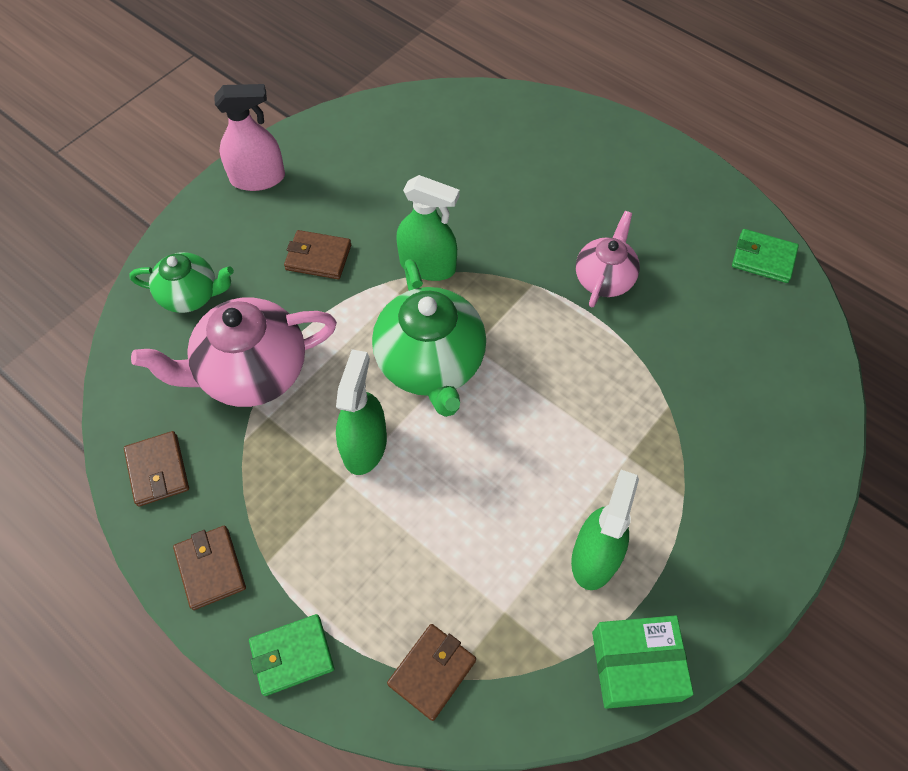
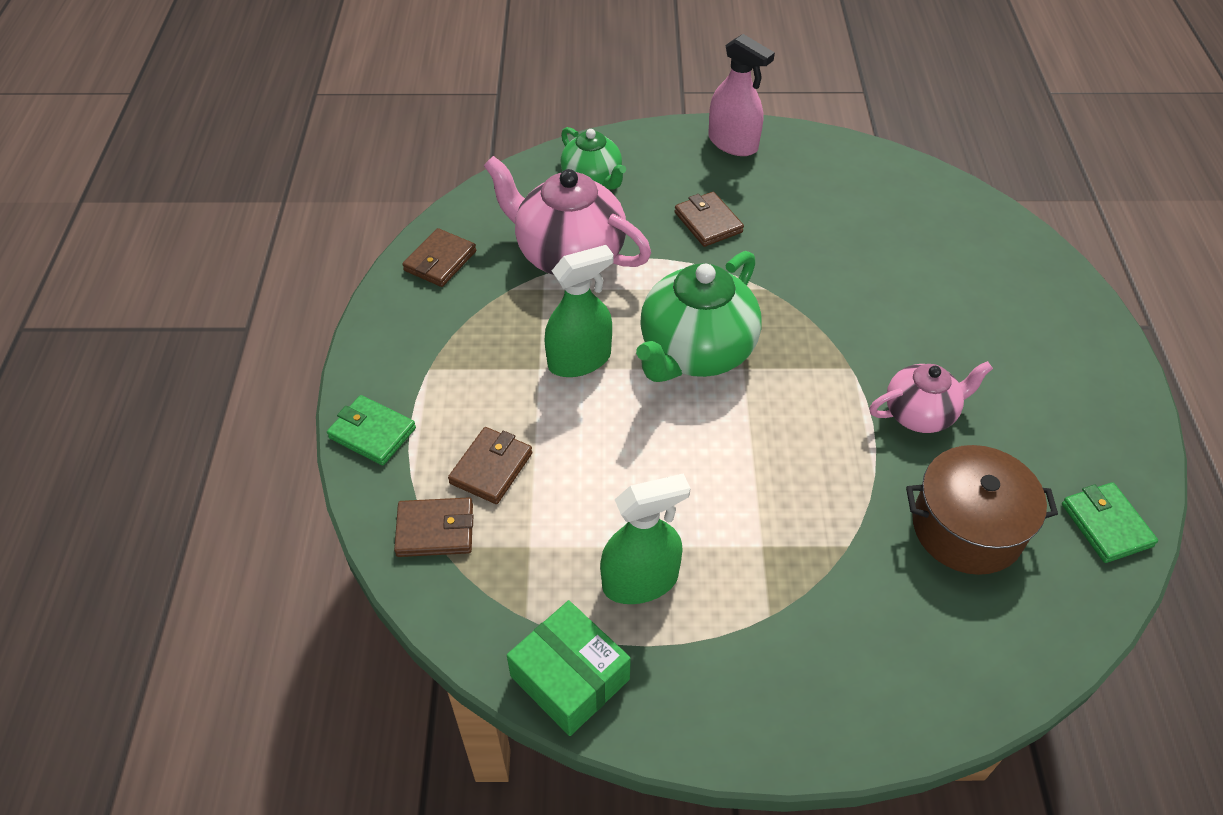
camera: 50 degrees right, 10 degrees down
(211, 568) = (395, 341): brown wallet -> brown wallet (491, 468)
(428, 266) = (782, 289): green spray bottle -> none
(708, 329) = (967, 528): none -> brown pot

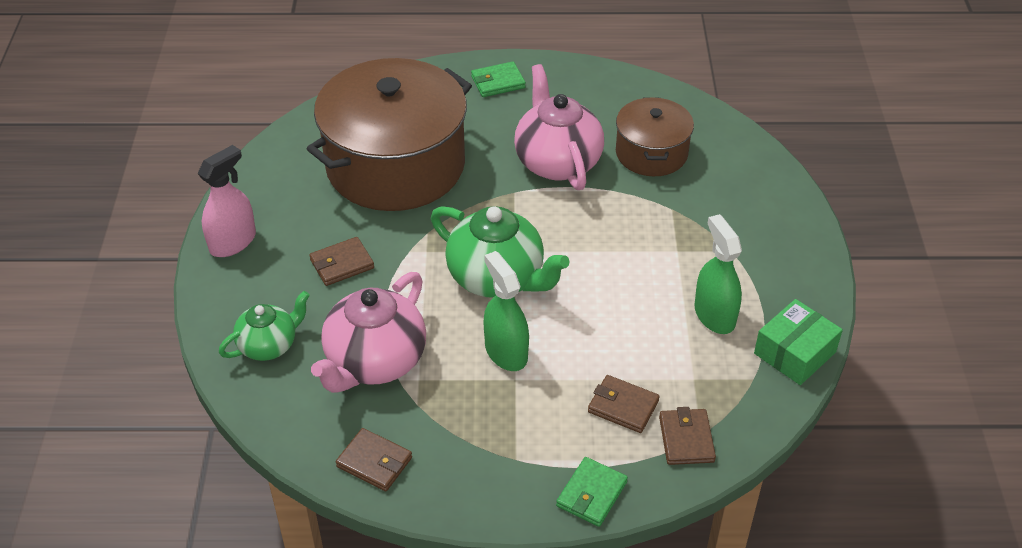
camera: 90 degrees left, 5 degrees down
(878, 256) = (395, 165): none -> brown pot
(920, 414) = (557, 162): pink teapot -> pink teapot, size x1.67
(1106, 525) = (643, 94): green wallet -> green wallet (498, 82)

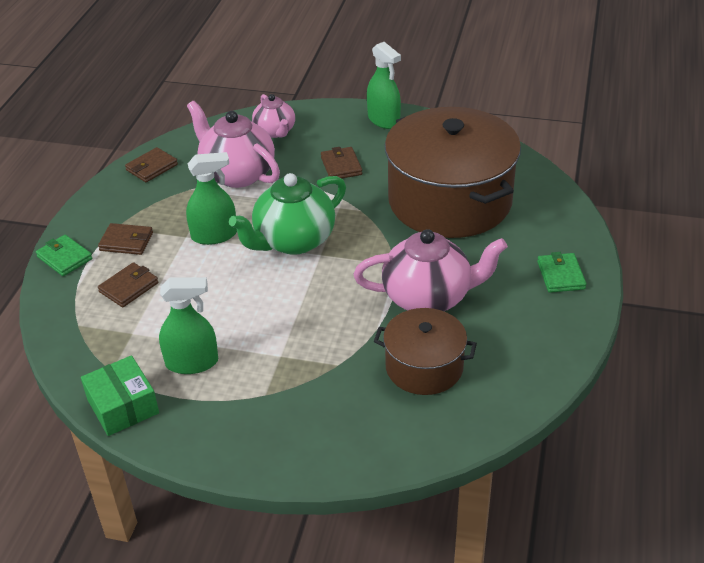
camera: 105 degrees right, 5 degrees down
(233, 242) = (383, 120): pink spray bottle -> green spray bottle
(269, 345) = (275, 131): green teapot -> pink teapot
(686, 439) = (78, 316): brown wallet -> brown wallet (126, 242)

